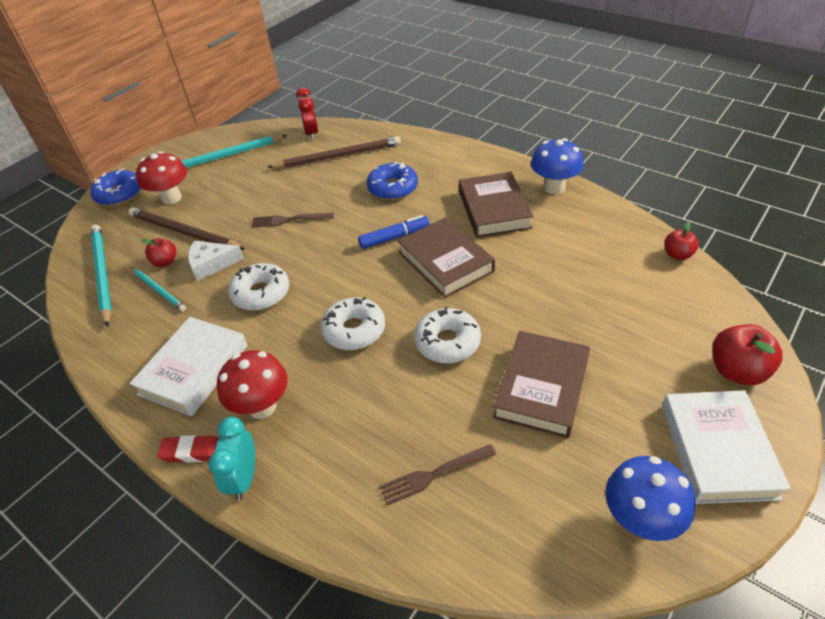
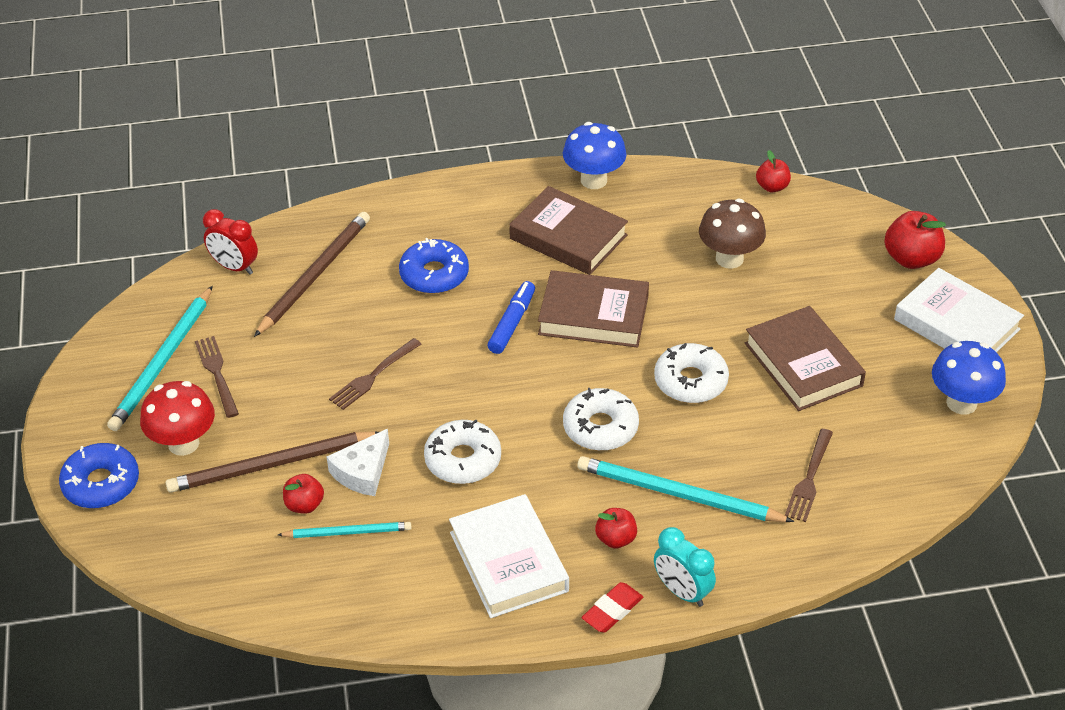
camera: 50 degrees left, 0 degrees up
(102, 274) = (251, 565): turquoise pencil -> turquoise pencil (678, 494)
(231, 176) = (217, 374): none -> brown fork
(262, 406) = (616, 539): red mushroom -> red apple
(582, 282) = (729, 258): none -> brown mushroom

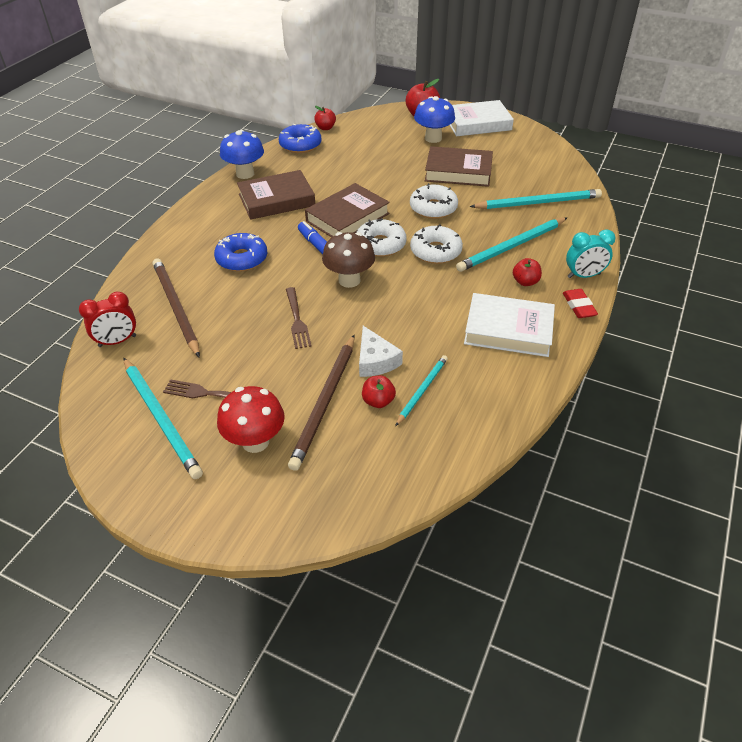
camera: 55 degrees left, 0 degrees up
(101, 483) = (245, 510): blue donut -> blue donut (300, 145)
(463, 460) = (408, 313): white donut -> white donut (380, 244)
(729, 258) = (359, 160): brown mushroom -> brown mushroom (349, 280)
(809, 478) = (538, 203): brown fork -> turquoise pencil
(961, 403) = (528, 143): blue mushroom -> blue mushroom (433, 138)

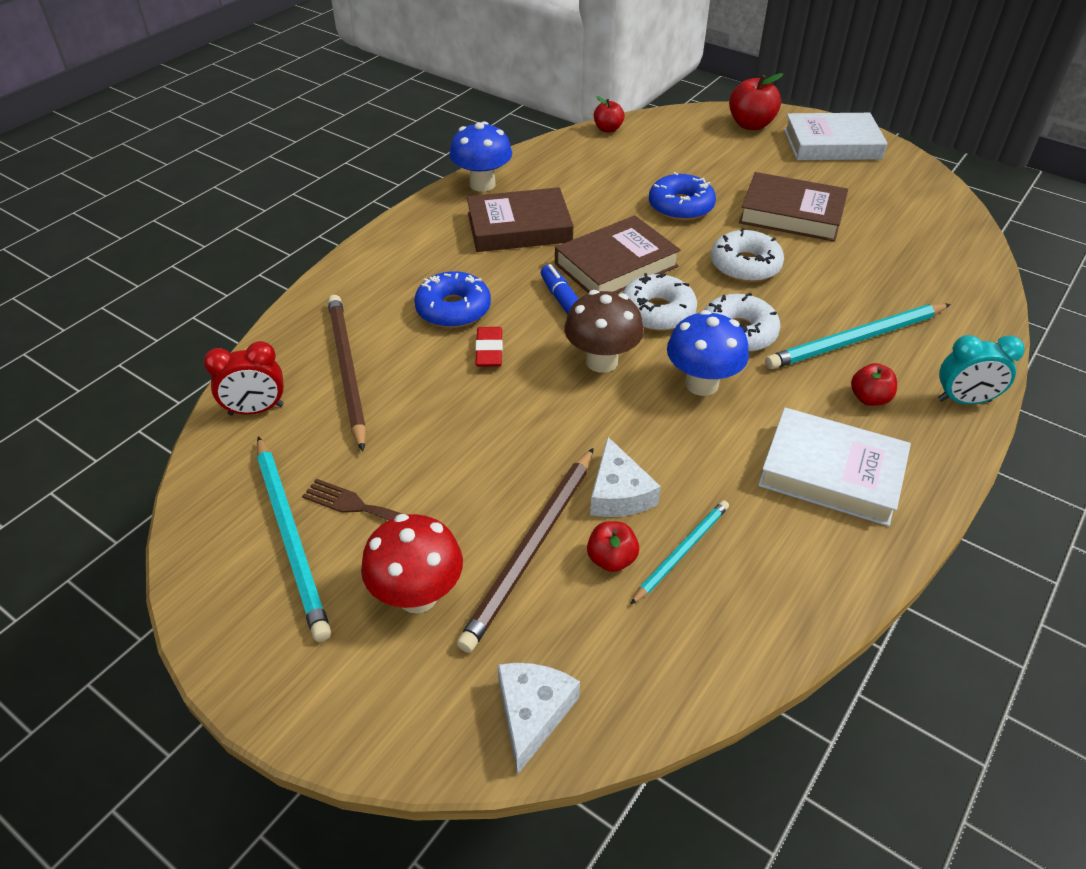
camera: 10 degrees right, 0 degrees up
(297, 320) = (514, 413): brown fork -> none
(300, 145) = (568, 150): blue donut -> blue donut (680, 206)
(344, 499) = (532, 713): none -> white cheese
(433, 138) = (762, 160): blue mushroom -> blue mushroom (701, 384)
(538, 203) = (907, 275): turquoise pencil -> none
(579, 306) = (949, 449): red eraser -> red eraser (489, 351)

